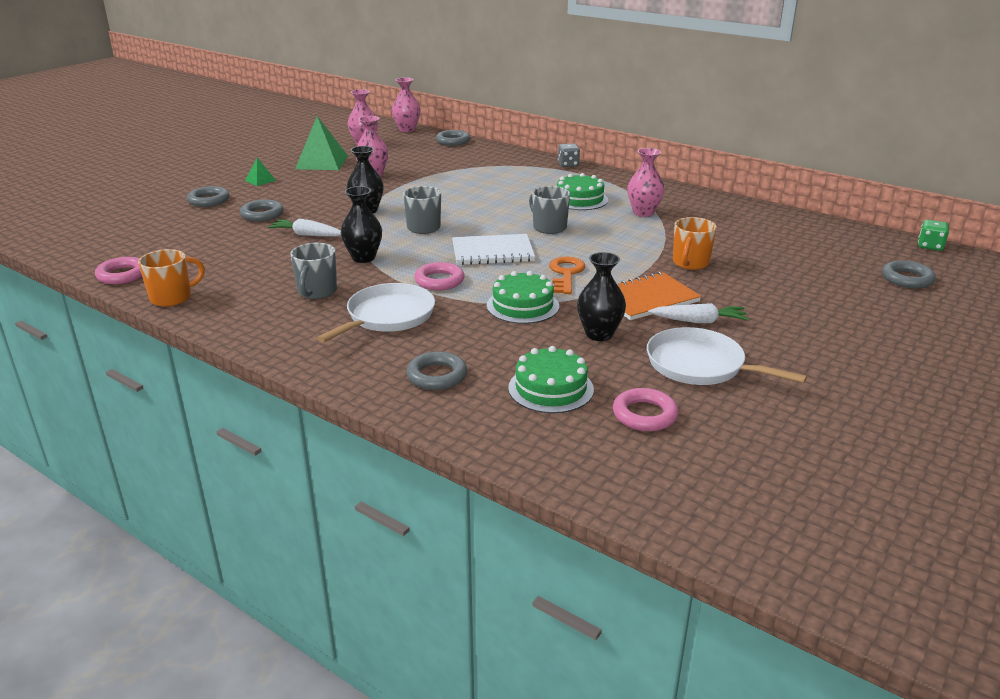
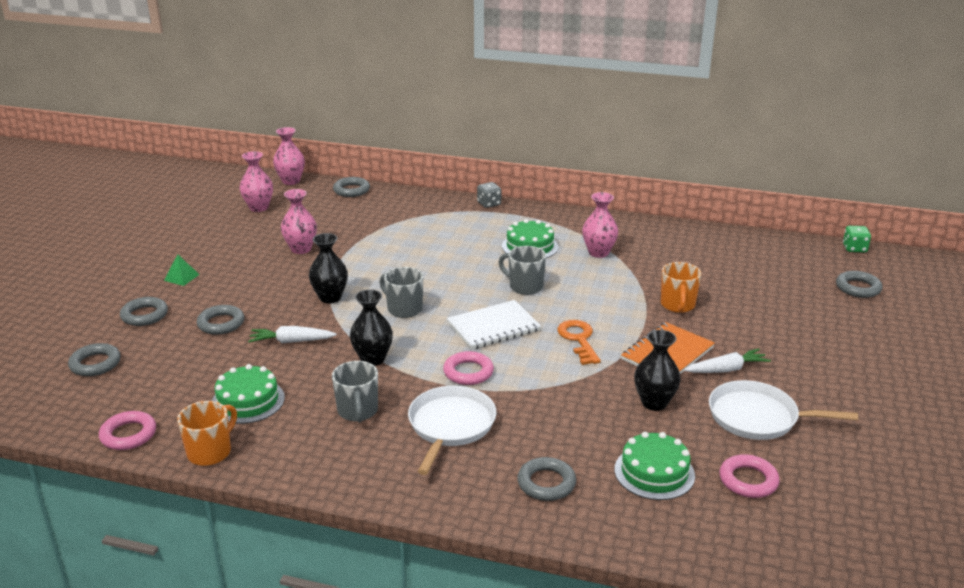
camera: 20 degrees left, 0 degrees up
(143, 225) = (95, 364): none -> grey ring
(322, 162) = (231, 241): green pyramid -> none
(522, 306) = (566, 385): green cake -> green cake (248, 401)

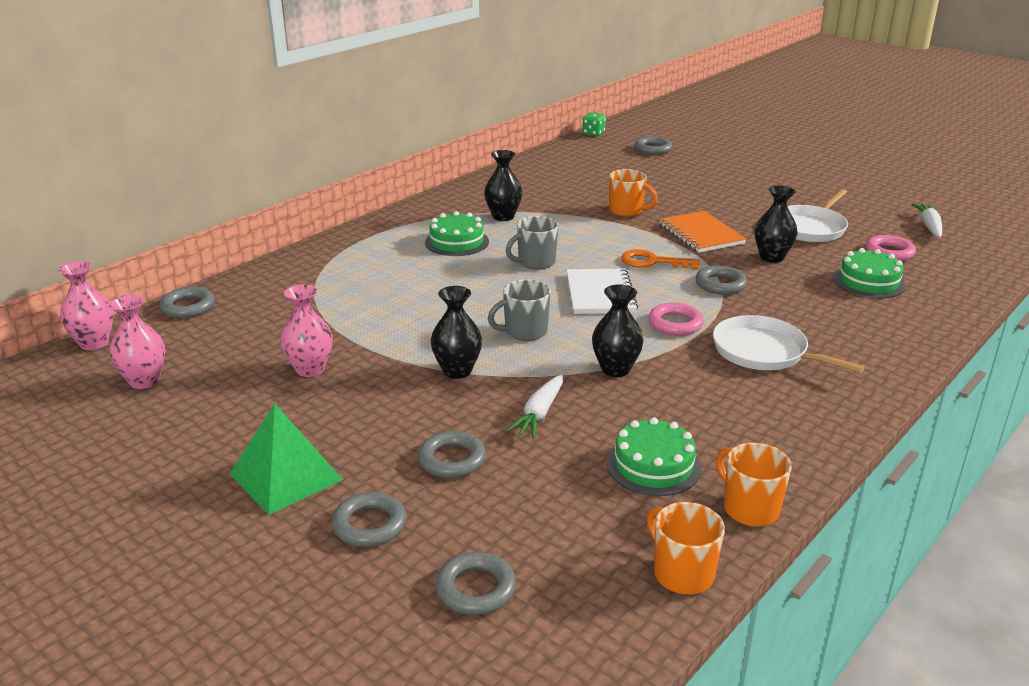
camera: 65 degrees left, 0 degrees up
(128, 435) = (681, 573): pink ring -> orange mug
(181, 277) = (286, 476): green pyramid -> green pyramid, size x2.07
(358, 411) = (713, 397): grey mug -> none
(489, 204) = (337, 239): grey dice -> none
(546, 483) = (870, 327): grey ring -> grey ring (720, 284)
(598, 253) = (503, 217): pink vase -> black vase
(726, 369) = (738, 220): white carrot -> white carrot (929, 226)

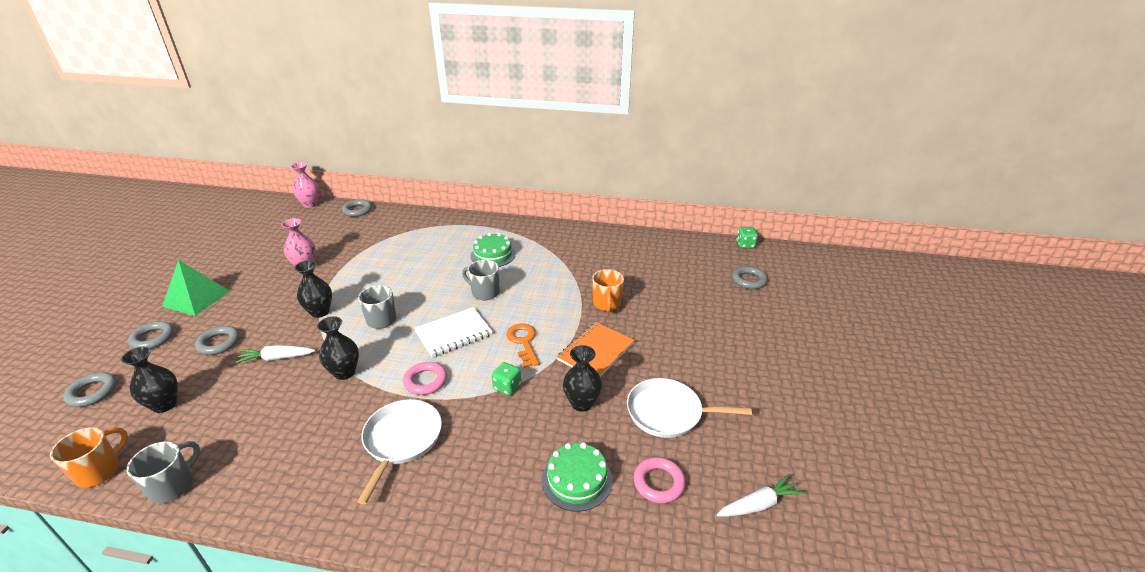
camera: 60 degrees right, 5 degrees up
(144, 381) = (278, 229): pink vase -> none
(503, 217) = (547, 258): black vase -> black vase (164, 404)
(653, 465) = (222, 425): green cake -> none
(720, 284) = (507, 387): grey ring -> green dice
(749, 508) = (173, 486): orange mug -> grey mug

